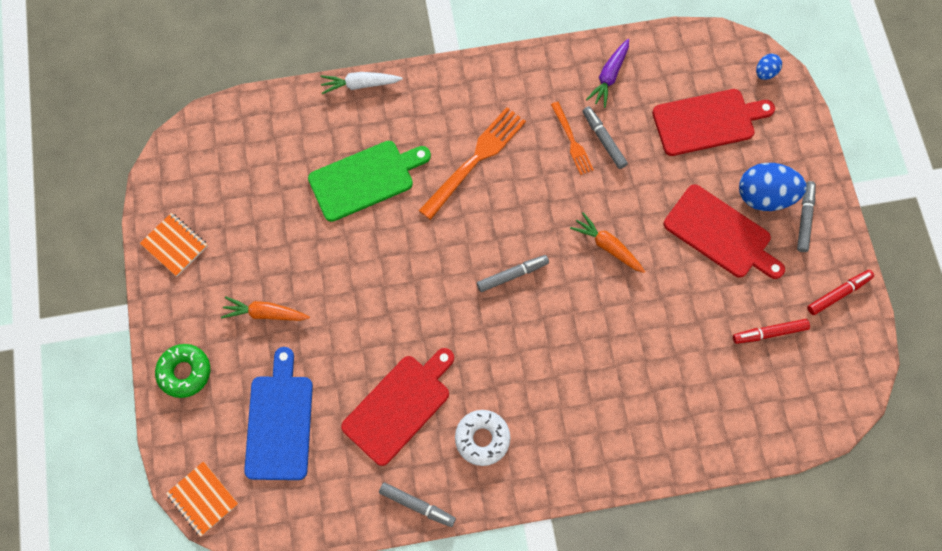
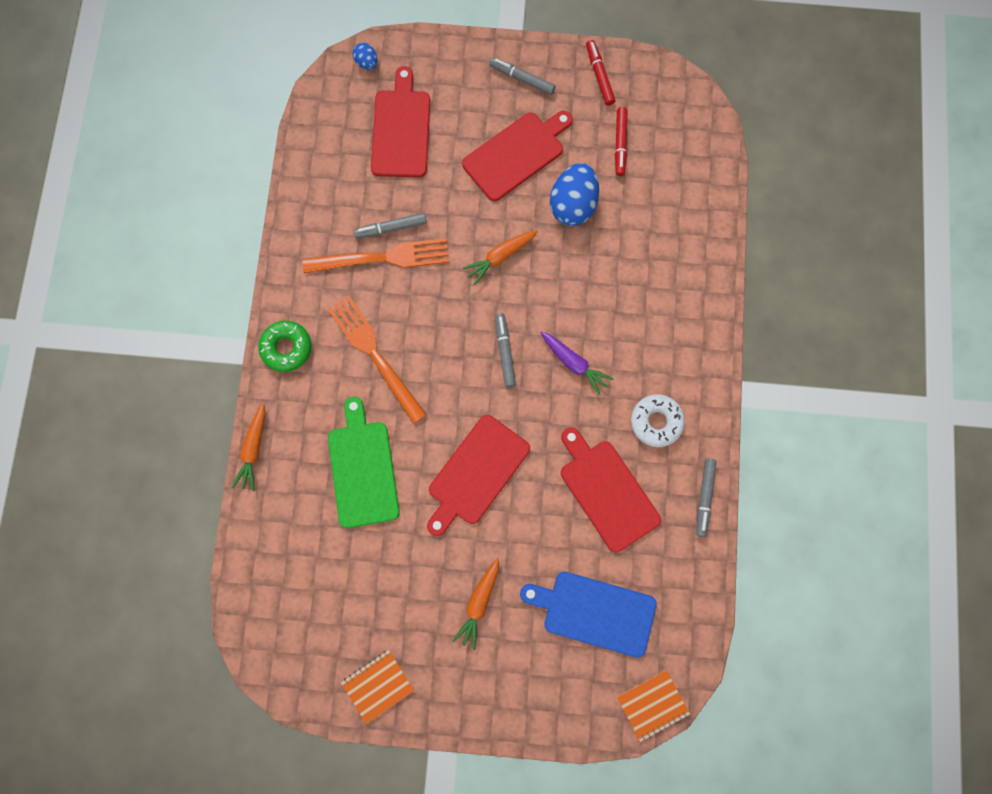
camera: 75 degrees left, 5 degrees up
(185, 372) = (519, 700): green donut -> green donut (286, 348)
(360, 84) = (253, 449): white carrot -> orange carrot
(386, 279) = (476, 473): none -> red cutting board
(417, 505) = (704, 497): grey marker -> grey marker turned 150 degrees clockwise
(572, 141) = (383, 257): orange fork -> orange fork, size x1.74
(609, 76) = (325, 203): purple carrot -> purple carrot (574, 363)
(764, 196) = (490, 105): blue egg -> blue egg (573, 205)

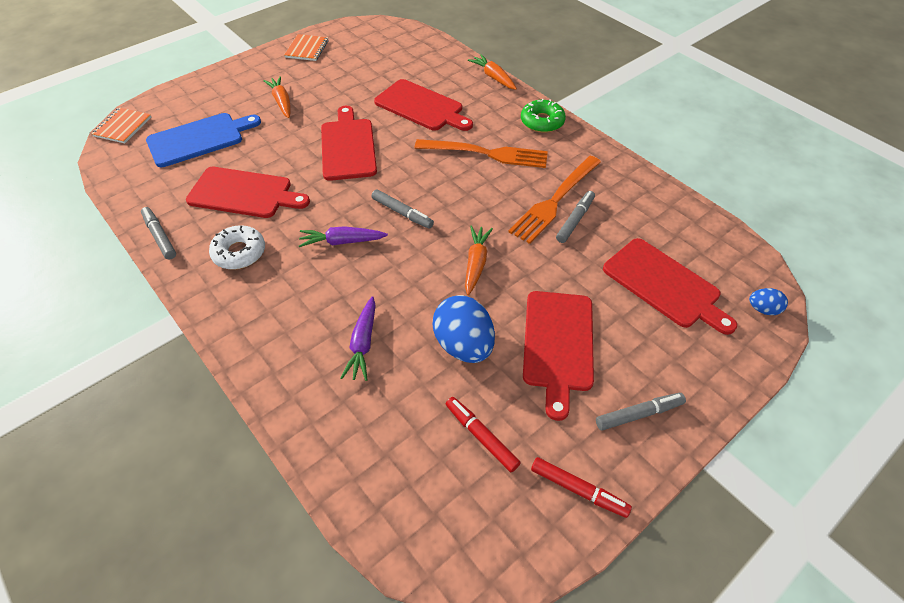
camera: 135 degrees right, 25 degrees down
(362, 469) = (421, 106): green cutting board -> red cutting board
(633, 262) = (363, 343): none -> purple carrot

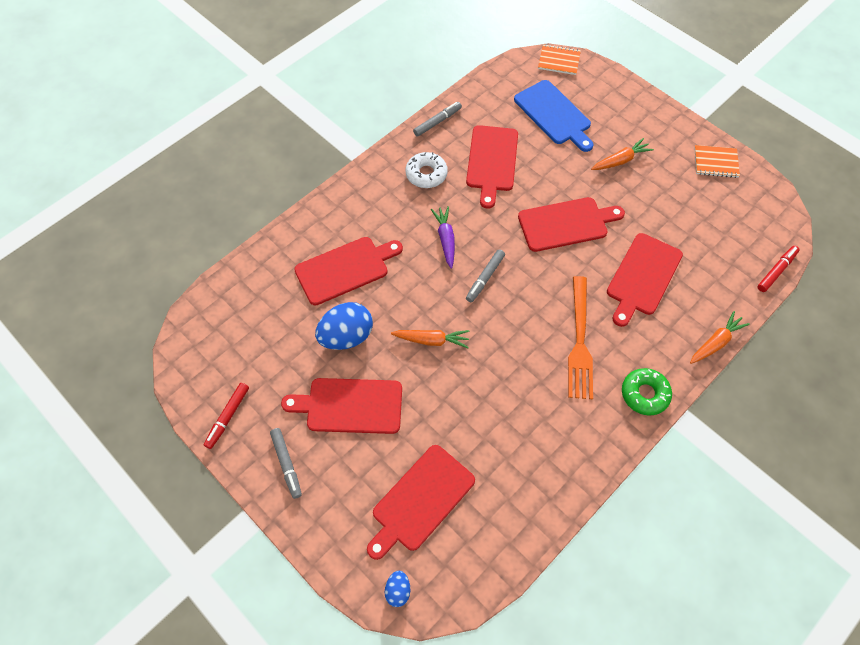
camera: 85 degrees right, 10 degrees up
(363, 343) = (345, 269): purple carrot -> red cutting board
(481, 436) = (269, 353): red marker -> red marker (776, 271)
(555, 201) = (519, 405): orange fork -> none
(575, 220) = (495, 424): grey marker -> none

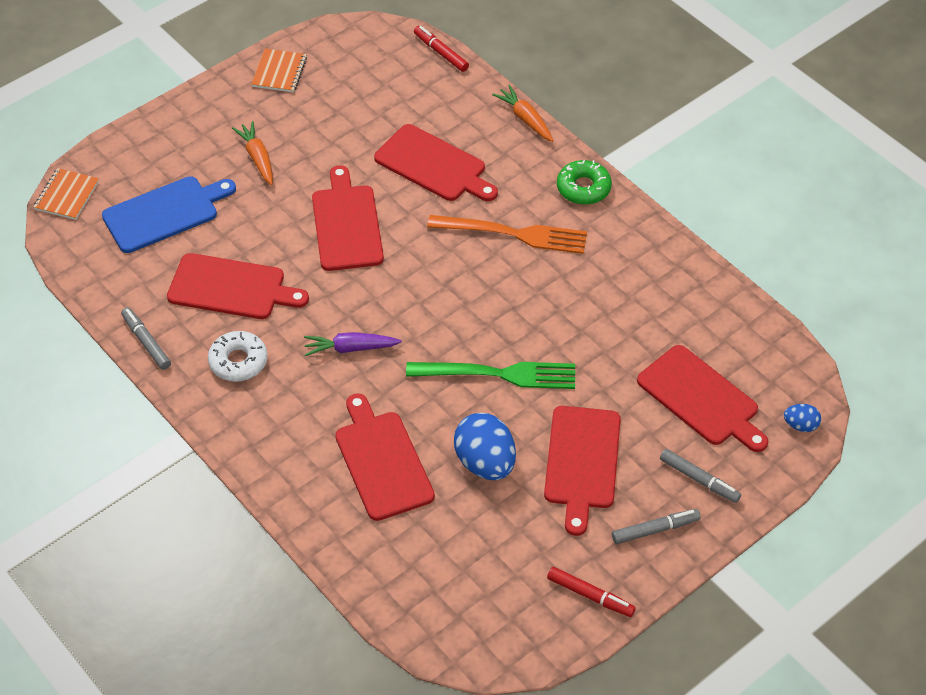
camera: 85 degrees left, 10 degrees down
(431, 340) = (499, 374): orange carrot -> green fork
(485, 278) = (416, 313): grey marker -> grey marker (699, 480)

